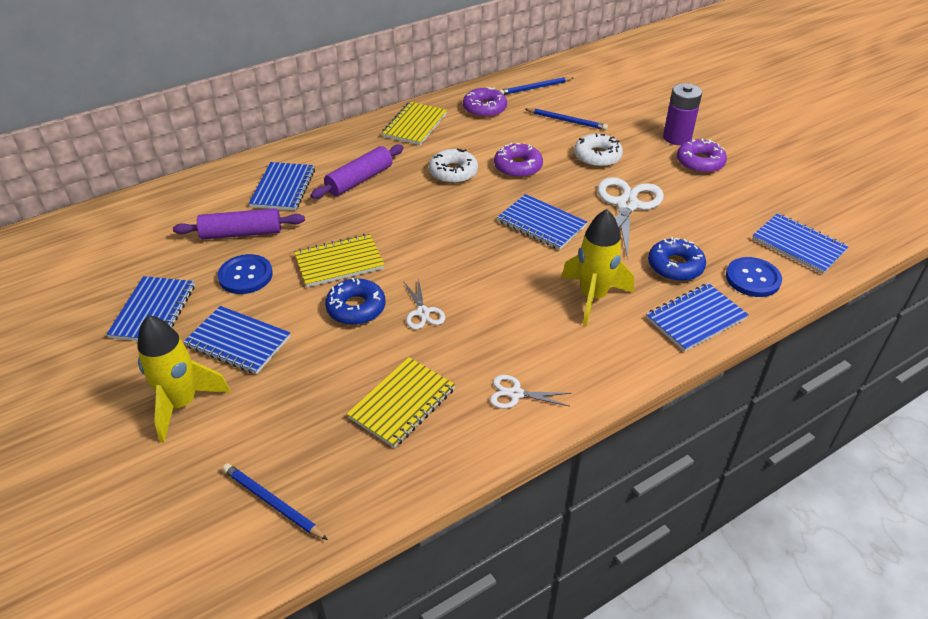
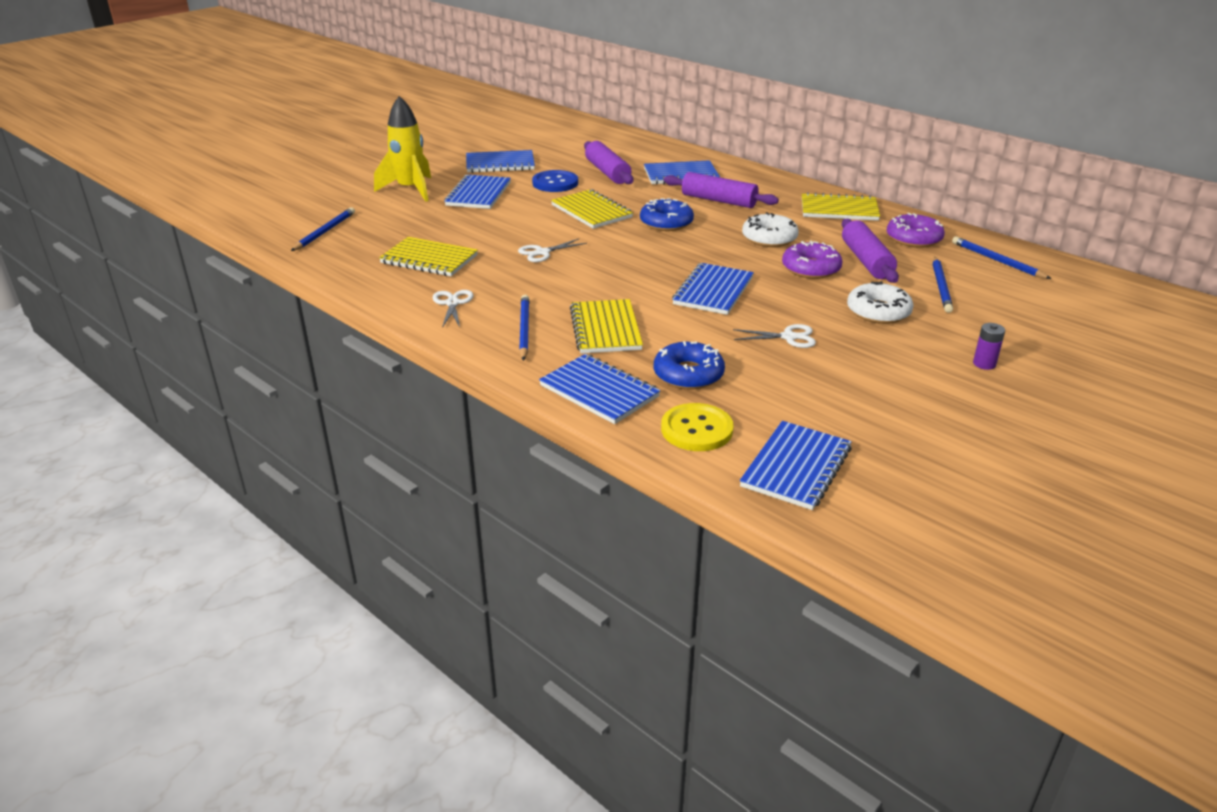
camera: 75 degrees right, 10 degrees down
(356, 308) = (535, 226): blue donut -> blue donut (666, 223)
(514, 139) = (866, 261): none -> purple rolling pin
(582, 348) = (524, 329): none -> blue pencil
(593, 297) = (605, 329): yellow rocket -> yellow notebook
(626, 205) = (788, 337): white scissors -> white scissors, size x0.51
(677, 138) = (984, 364): purple battery -> purple battery, size x0.52
(700, 162) = (936, 384): purple donut -> none
(752, 278) = (696, 429): blue button -> yellow button

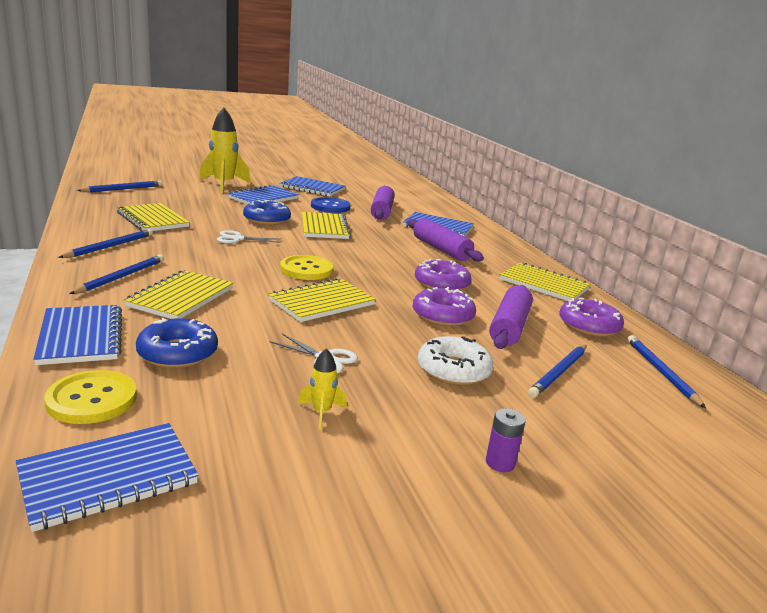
camera: 25 degrees right, 10 degrees down
(452, 303) = (110, 246): white scissors -> blue pencil
(651, 264) = (306, 269): none -> yellow button
(666, 223) = (370, 250): blue donut -> blue donut (267, 220)
(713, 291) = (322, 302): blue notebook -> yellow notebook
(769, 238) = (441, 284): white donut -> purple donut
(846, 376) = (321, 412): none -> yellow rocket

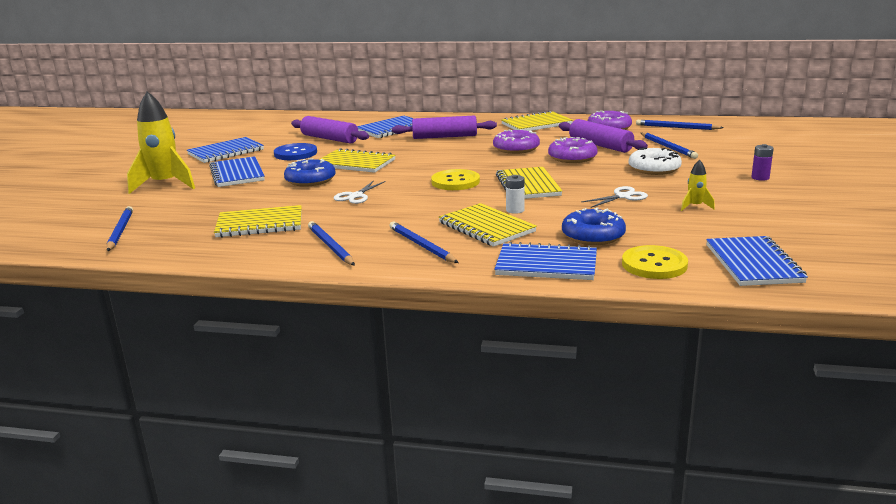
camera: 55 degrees left, 0 degrees up
(239, 305) = (515, 210): none -> white battery

